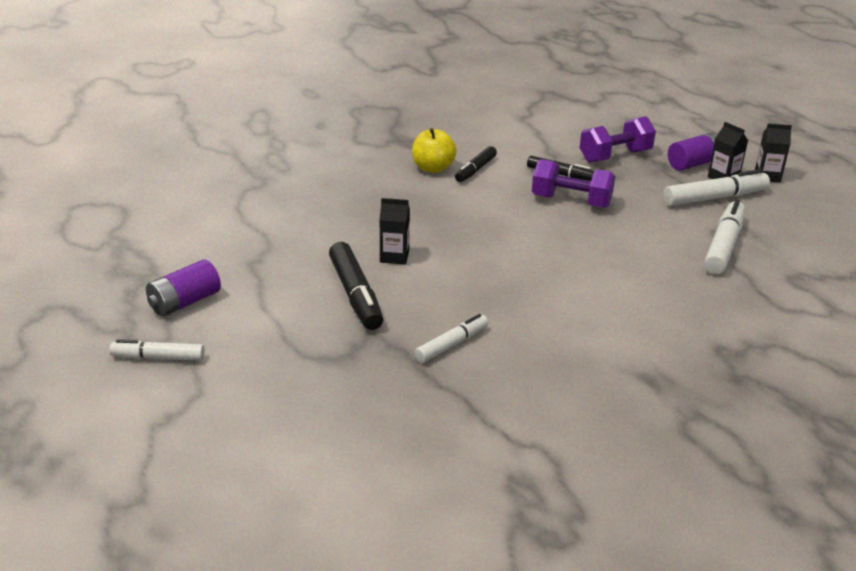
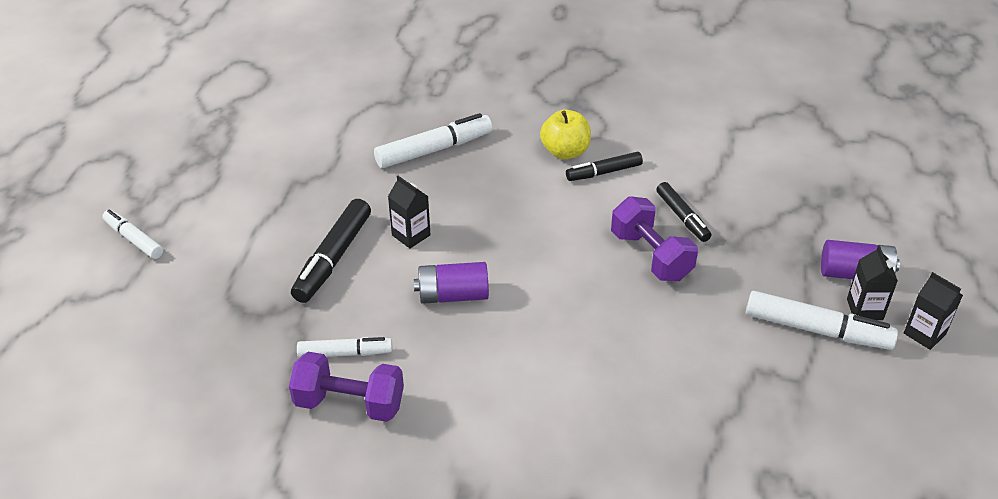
camera: 40 degrees right, 10 degrees up
(185, 302) = (206, 197): purple battery -> purple battery (453, 295)
(615, 156) = (773, 222): purple dumbbell -> purple dumbbell (349, 403)
(723, 245) = (743, 393): white marker -> white marker (434, 150)

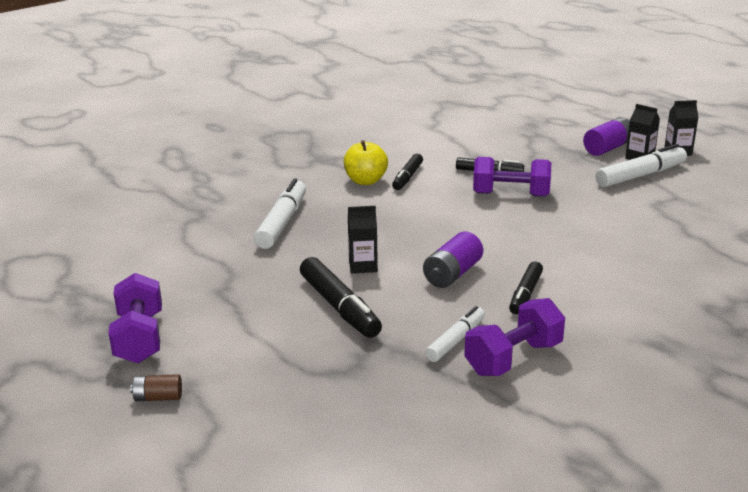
camera: 50 degrees left, 15 degrees down
(134, 239) = (158, 397): white marker -> brown battery
(196, 184) = (139, 338): none -> purple dumbbell
(465, 360) = (525, 294): none -> black marker

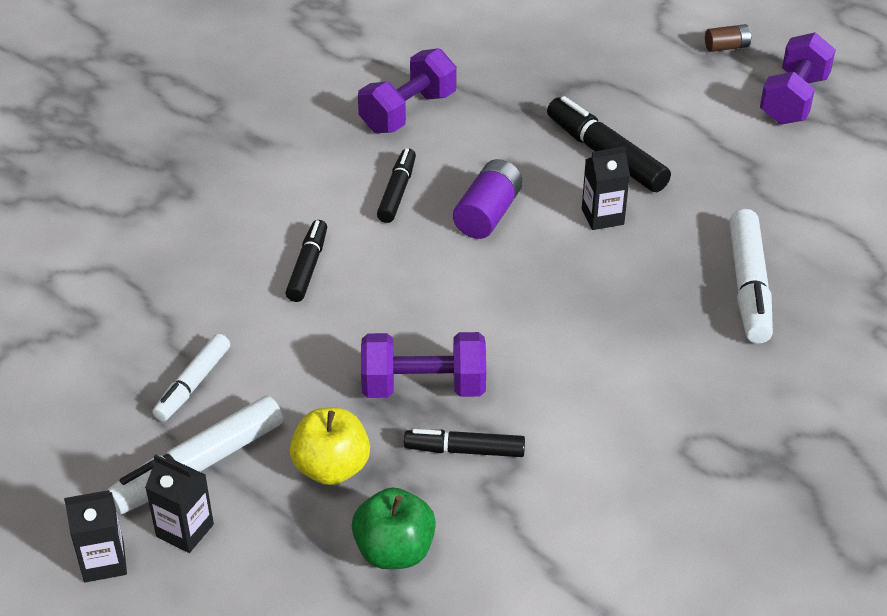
camera: 170 degrees right, 15 degrees up
(139, 338) = (793, 100): purple dumbbell -> purple dumbbell turned 45 degrees clockwise
(365, 181) = (669, 401): yellow apple -> yellow apple (331, 468)
(407, 177) = (602, 419): black marker -> black marker (308, 267)
(455, 340) = (469, 126): white marker -> white marker (193, 384)
(529, 146) = (394, 551): none -> green apple
(607, 148) = (239, 560): purple battery -> none

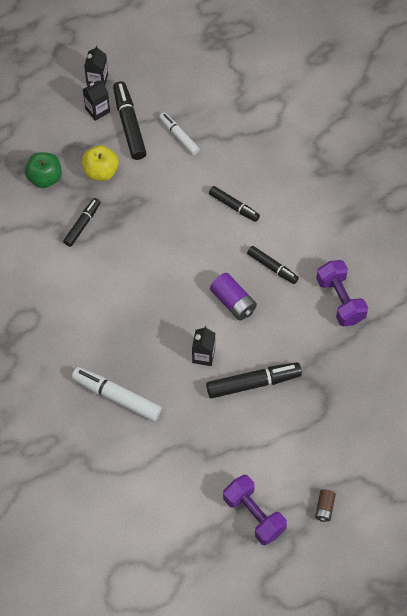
camera: 115 degrees right, 20 degrees up
(198, 466) = (129, 124): white marker -> black marker
(423, 387) = (128, 224): purple dumbbell -> none

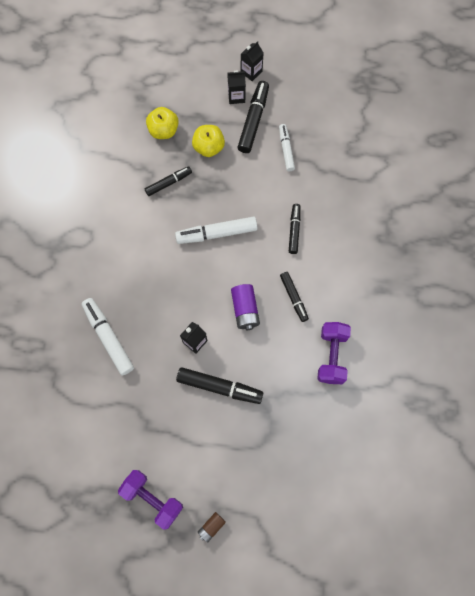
camera: 30 degrees right, 10 degrees up
(45, 178) = (163, 130): green apple -> yellow apple
(160, 247) = (216, 233): none -> white marker
(234, 206) = (294, 230): black marker -> black marker turned 150 degrees counterclockwise
(254, 515) = (152, 498): purple dumbbell -> purple dumbbell turned 45 degrees counterclockwise

